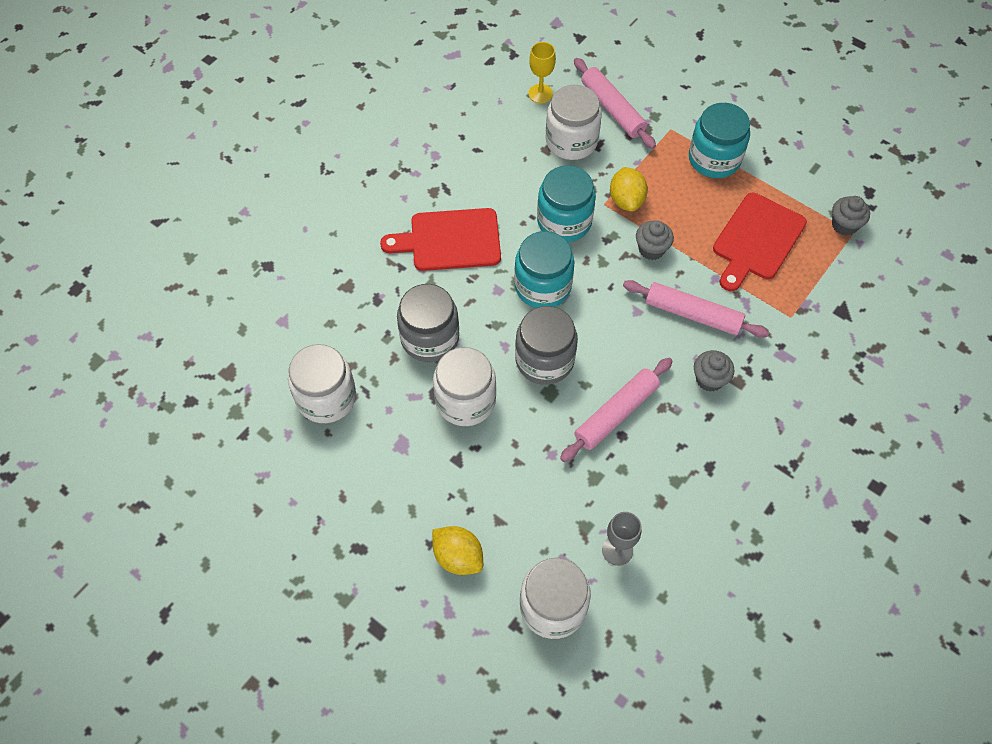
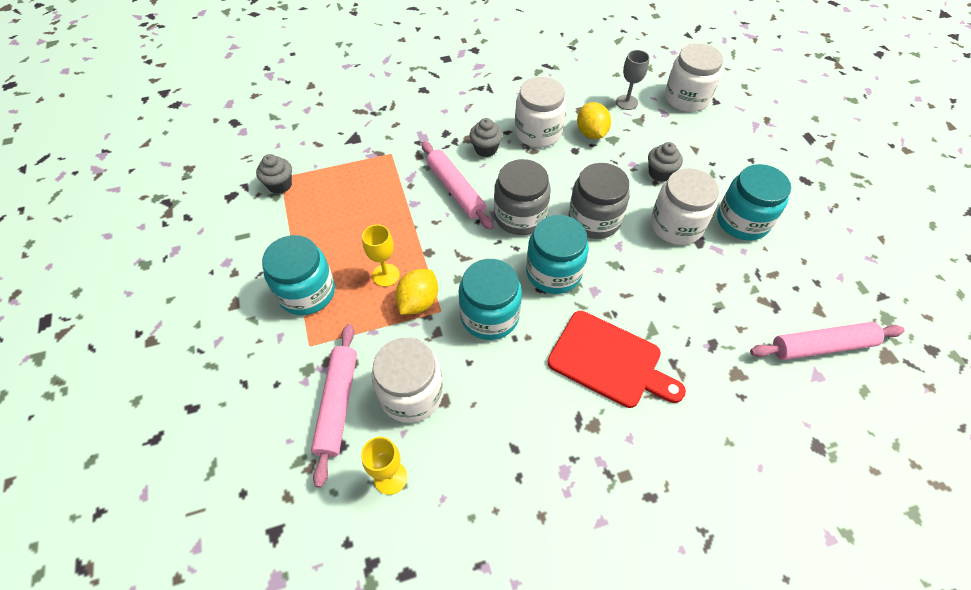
camera: 145 degrees left, 5 degrees down
(326, 397) = (796, 286): white jar -> white jar (538, 132)
(404, 445) = (742, 221): none -> turquoise jar
(430, 338) = (680, 284): grey jar -> grey jar (520, 216)
(458, 557) = (735, 145): yellow lemon -> yellow lemon (591, 133)
(616, 413) = (568, 163): pink rolling pin -> pink rolling pin (821, 346)
(651, 249) = (439, 250): grey cupcake -> grey cupcake (660, 173)
(671, 205) = (386, 275): none -> yellow goblet
(757, 240) = (353, 211): red cutting board -> none

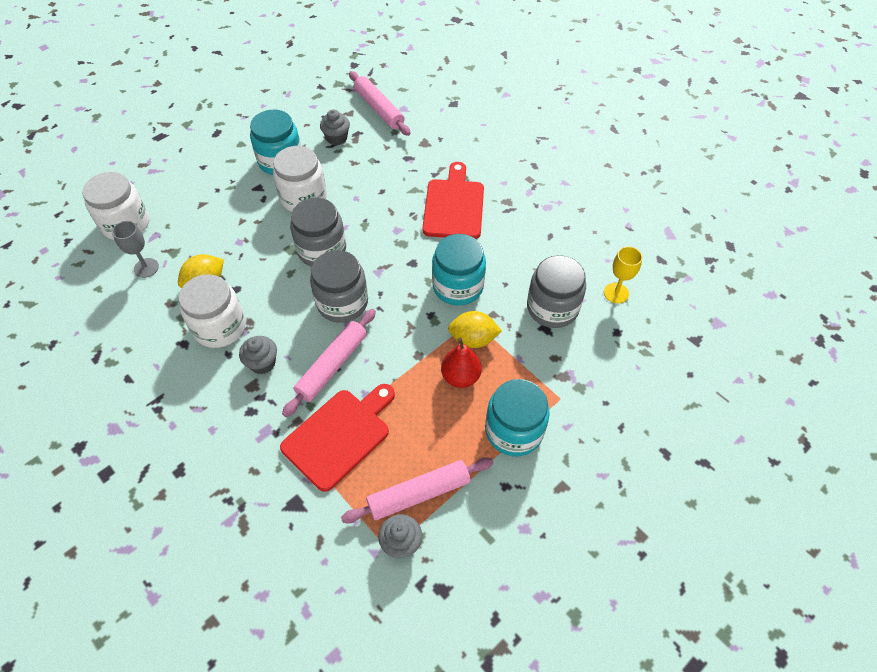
camera: 115 degrees left, 0 degrees up
(338, 404) = (591, 350): pink rolling pin -> pink rolling pin (419, 493)
(386, 275) = (460, 376): yellow goblet -> red pear
(389, 176) = (339, 435): none -> red cutting board
(411, 394) = (552, 308): white jar -> grey jar
(553, 272) = (392, 260): turquoise jar -> none
(660, 173) = (244, 220): grey cupcake -> grey cupcake (337, 138)

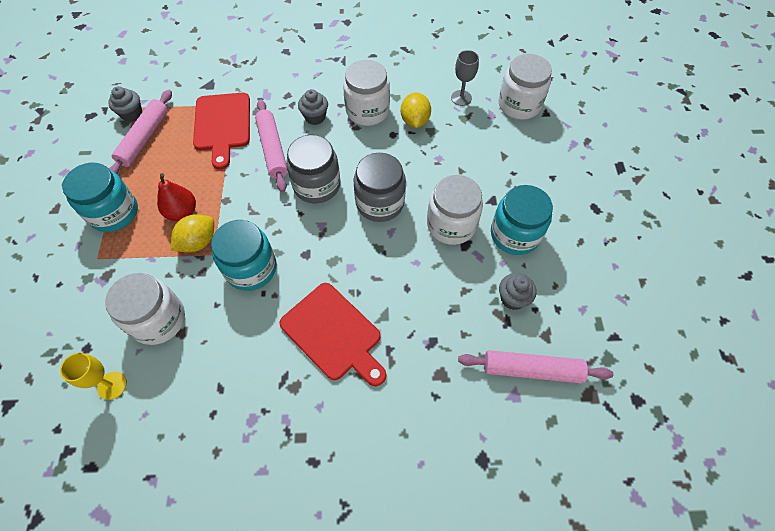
camera: 130 degrees right, 5 degrees up
(552, 308) = (158, 320): grey jar -> white jar

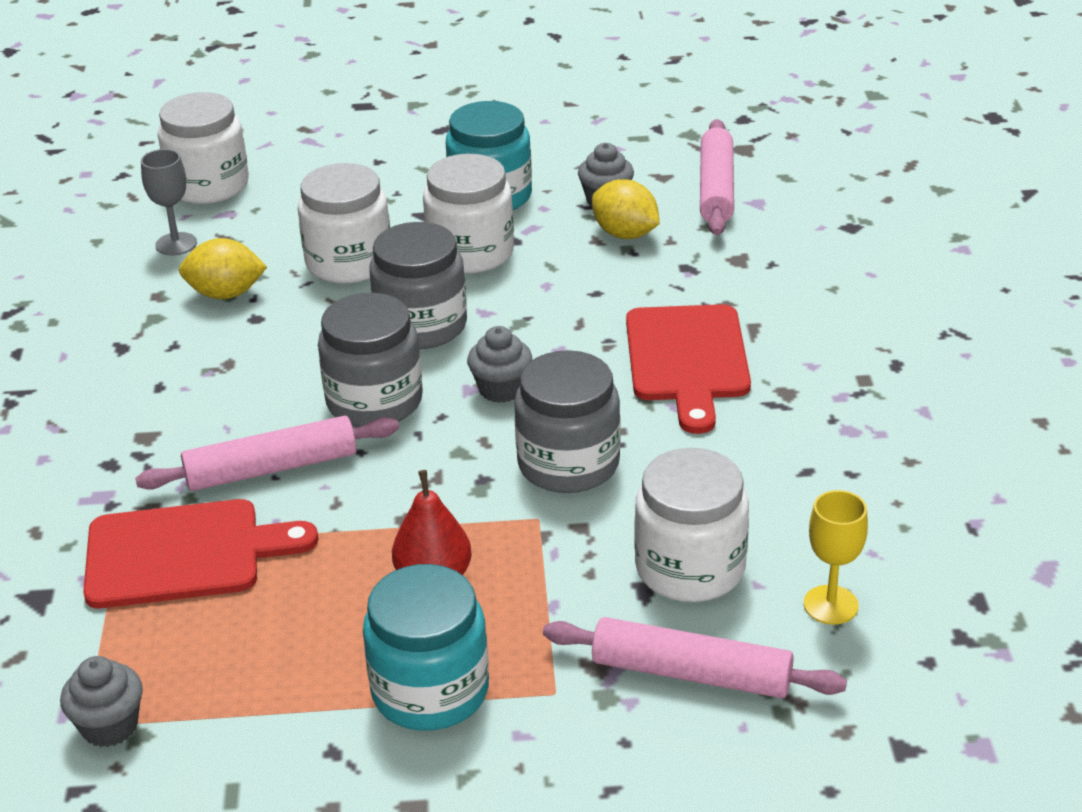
camera: 90 degrees left, 25 degrees down
(144, 138) = (202, 684): pink rolling pin -> pink rolling pin (691, 673)
(198, 242) = (510, 542): yellow lemon -> yellow lemon (625, 234)
(251, 268) = (568, 464): turquoise jar -> grey jar
(315, 117) = (188, 418): grey cupcake -> grey cupcake (501, 389)
(334, 333) = (687, 359): red cutting board -> red cutting board turned 135 degrees clockwise
(367, 111) = (185, 351): white jar -> white jar (349, 262)

